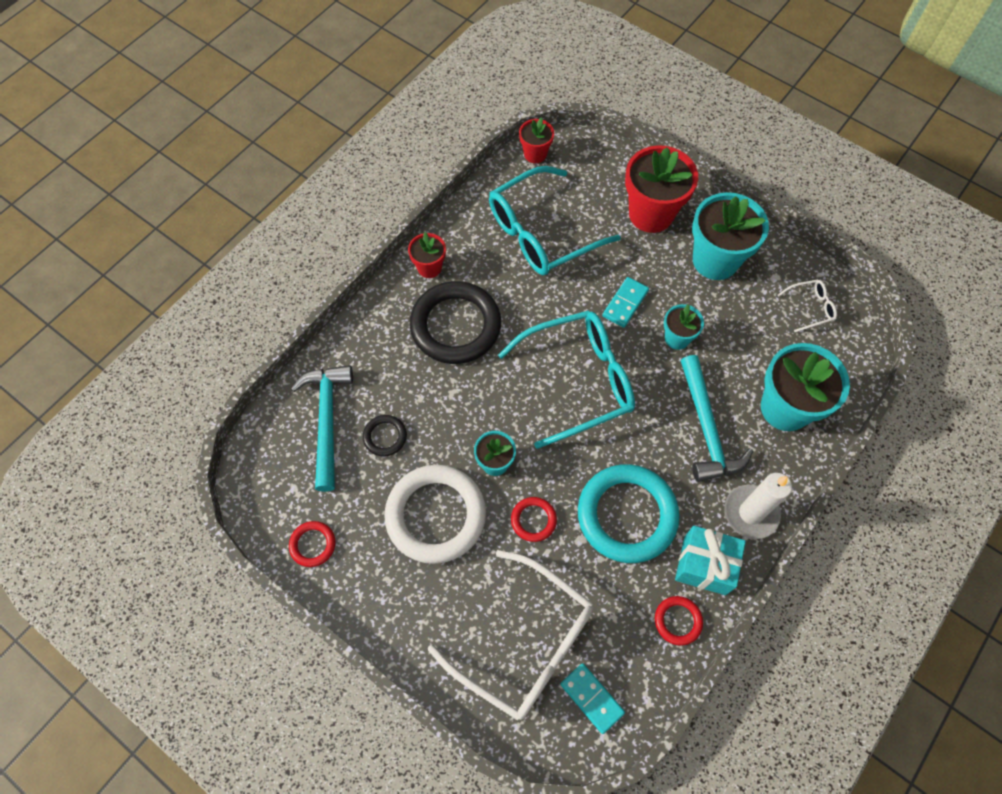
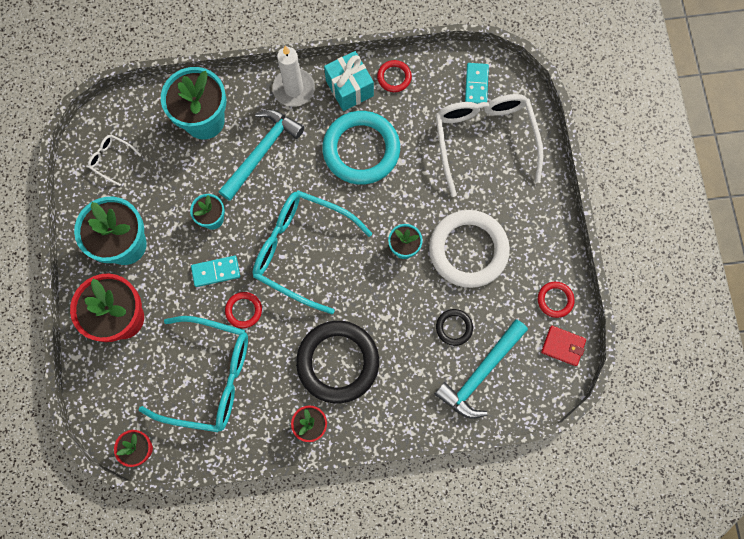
camera: 135 degrees left, 10 degrees up
(271, 509) = (563, 346): none -> red wallet
(533, 520) = (415, 195): red ring -> red ring (243, 310)

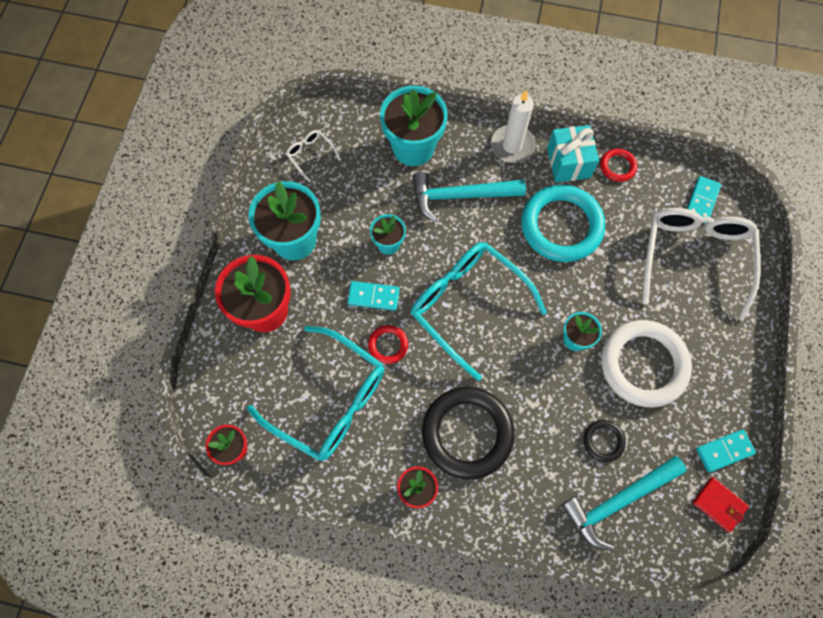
camera: 20 degrees right, 5 degrees down
(262, 152) = (460, 196): turquoise hammer -> turquoise hammer turned 150 degrees counterclockwise
(555, 300) = (724, 451): red ring -> turquoise domino

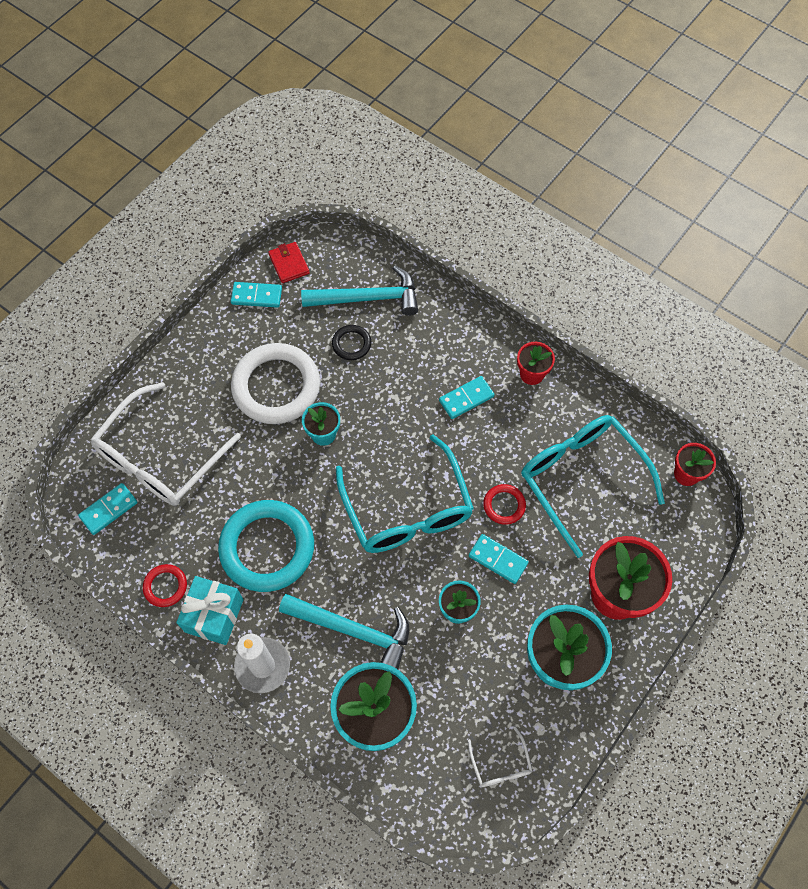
camera: 155 degrees left, 5 degrees down
(467, 433) = (466, 398): black ring -> turquoise domino

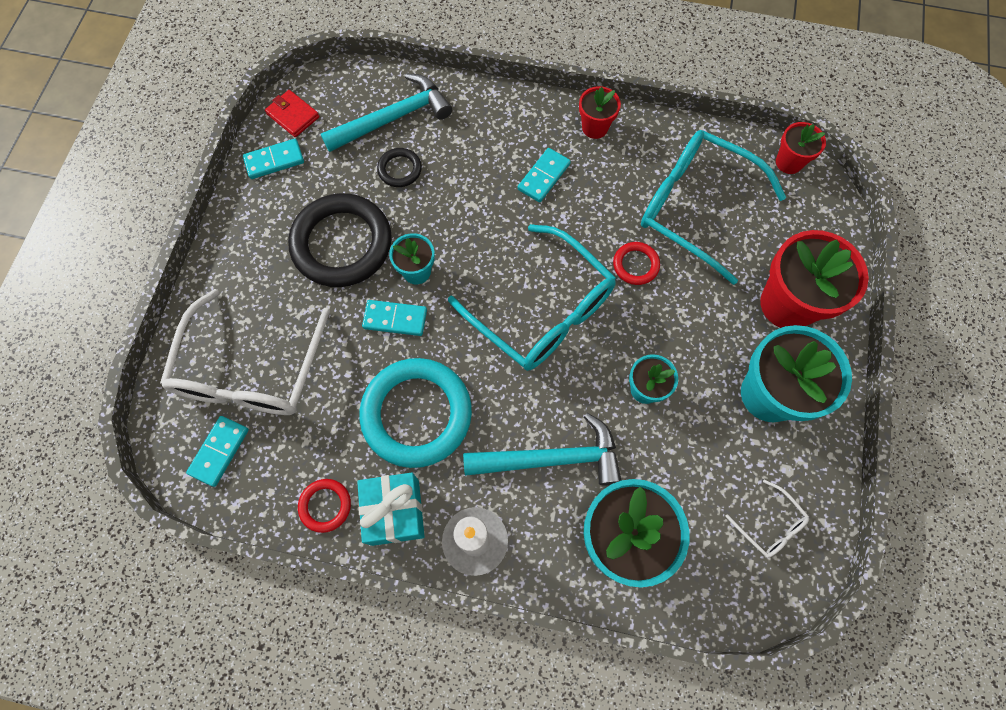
camera: 25 degrees left, 5 degrees up
(276, 386) = (342, 244): white ring -> black ring
(498, 560) = (658, 321): turquoise domino -> turquoise domino (395, 319)

